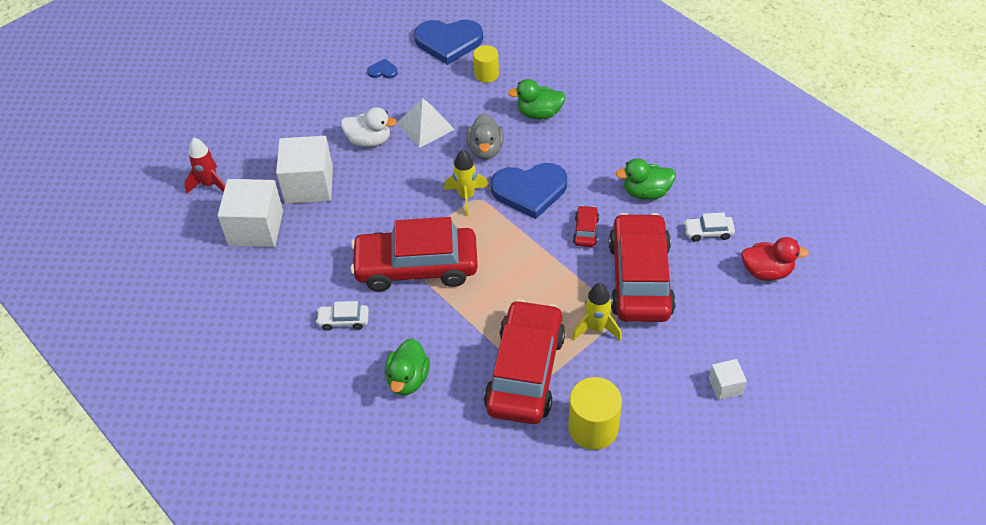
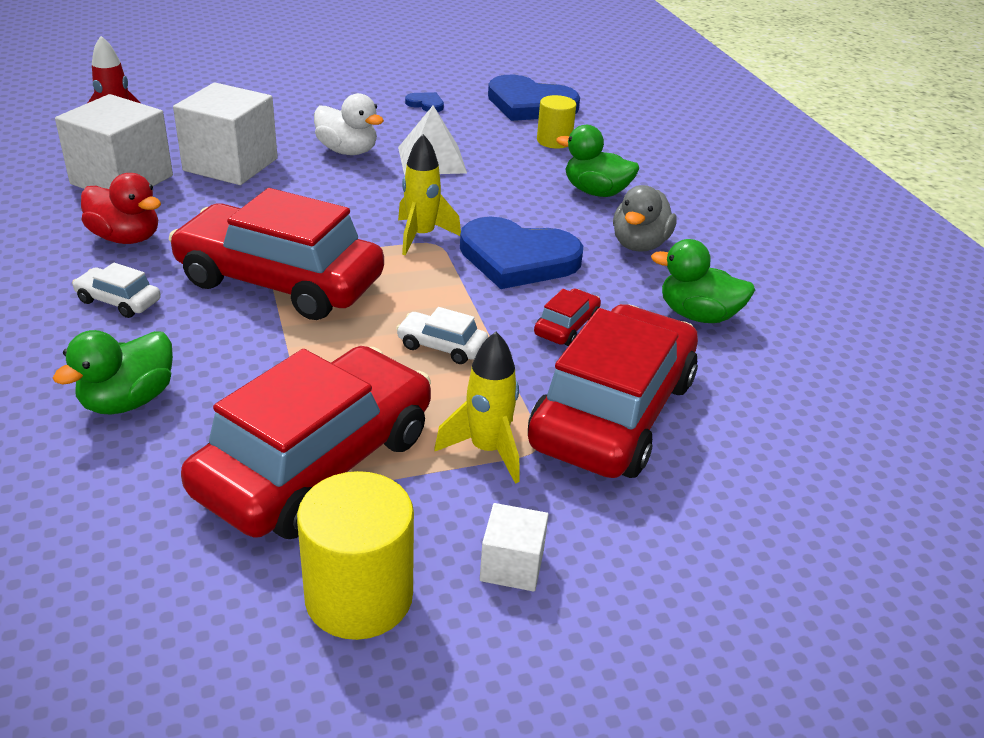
camera: 20 degrees right, 15 degrees down
(485, 149) = (491, 202): grey duck -> grey duck (639, 244)
(708, 232) = (774, 395): white car -> white car (442, 346)
(725, 386) = (669, 636): white cube -> white cube (512, 565)
(767, 271) = (857, 485): red duck -> red duck (126, 238)

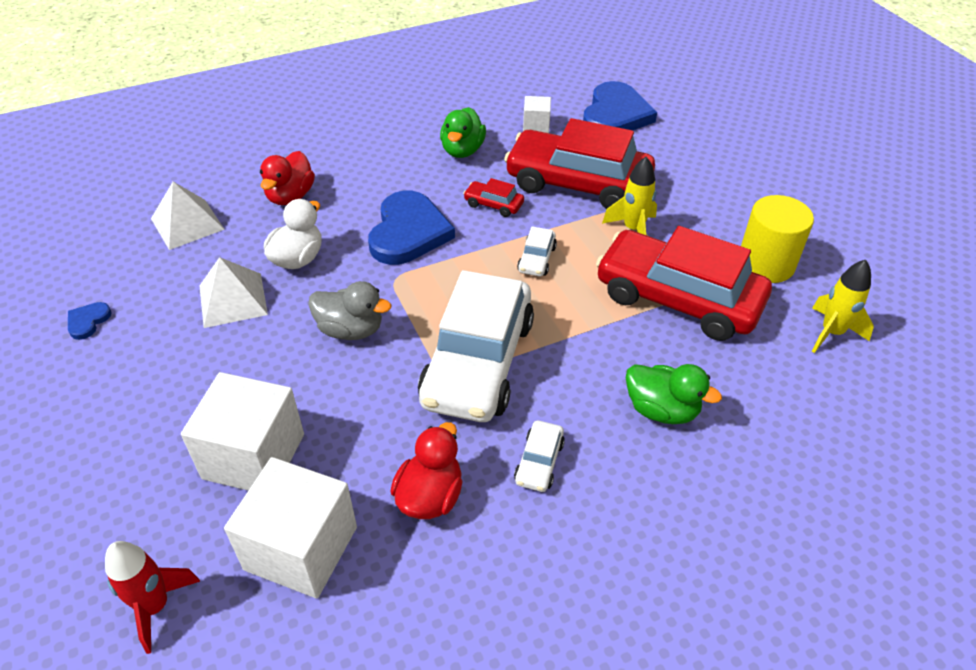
camera: 95 degrees left, 10 degrees up
(279, 281) = (478, 362): red car -> white car
(347, 151) = (215, 365): white duck -> white duck (298, 259)
(421, 236) = (384, 288): yellow rocket -> yellow rocket (831, 333)
(512, 565) = (715, 214): white cube -> white cube (536, 125)
(530, 104) = (95, 244): blue heart -> blue heart (615, 114)
(554, 141) = (187, 223): yellow cylinder -> white pyramid
(596, 192) = (290, 196): green duck -> red duck
(639, 244) = (374, 174): grey duck -> grey duck (351, 330)

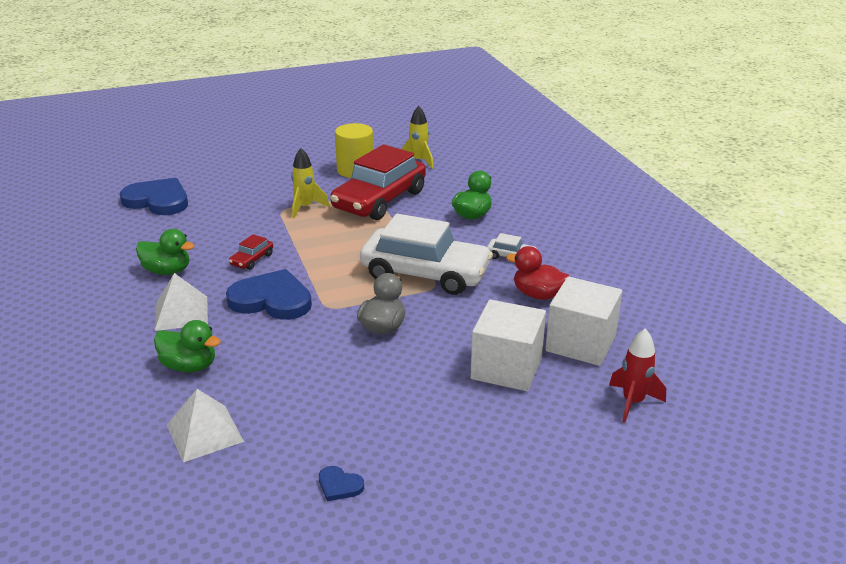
camera: 85 degrees left, 15 degrees down
(233, 299) = (331, 392): white pyramid -> white pyramid (181, 313)
(290, 196) = (189, 366): red duck -> green duck
(298, 259) = (287, 357): white duck -> none
(536, 125) = (151, 235): white cube -> none
(536, 259) = (325, 245): white car -> none
(578, 183) = (242, 223): red car -> none

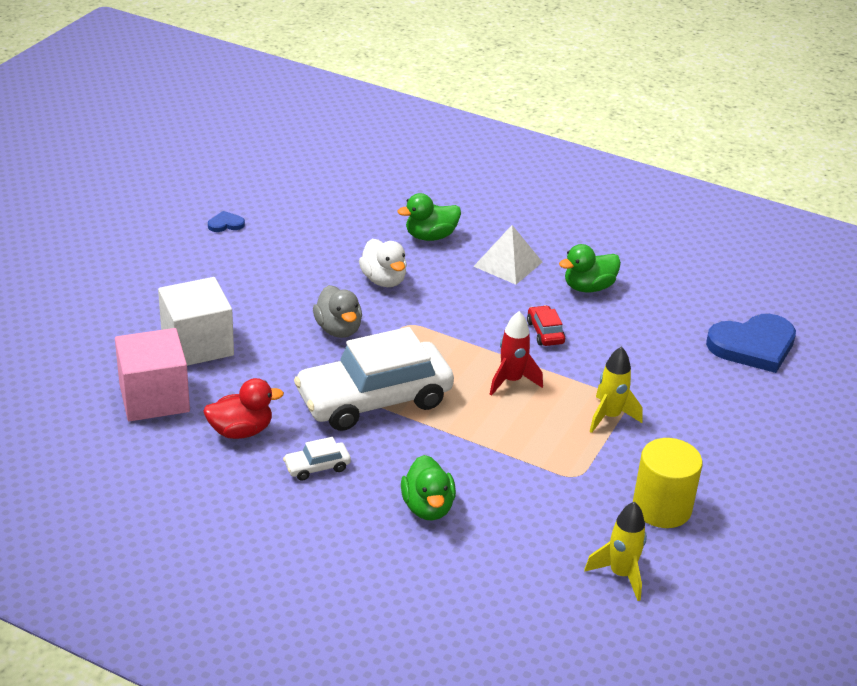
camera: 135 degrees right, 5 degrees up
(204, 433) = (350, 210): white pyramid -> none
(272, 300) = (462, 307): blue heart -> none
(290, 347) = (383, 280): none -> white duck
(379, 200) = (557, 472): red car -> none
(580, 343) = (154, 398): white cube -> pink cube
(632, 402) = (69, 365): red rocket -> red rocket (511, 381)

